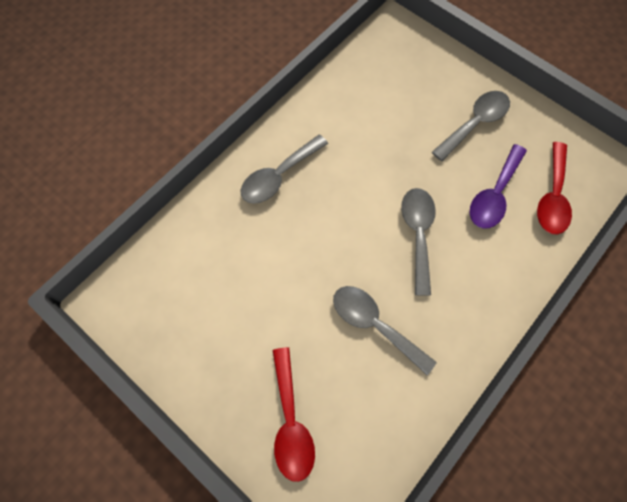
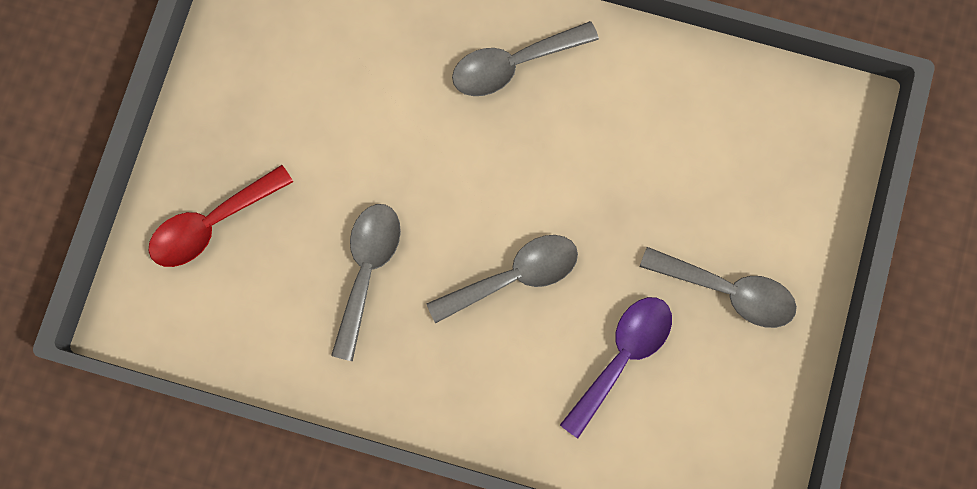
camera: 65 degrees right, 10 degrees up
(278, 176) = (513, 64): grey spoon -> grey spoon turned 45 degrees counterclockwise
(494, 195) = (622, 356): purple spoon -> purple spoon turned 120 degrees clockwise
(552, 197) = (658, 437): red spoon -> none

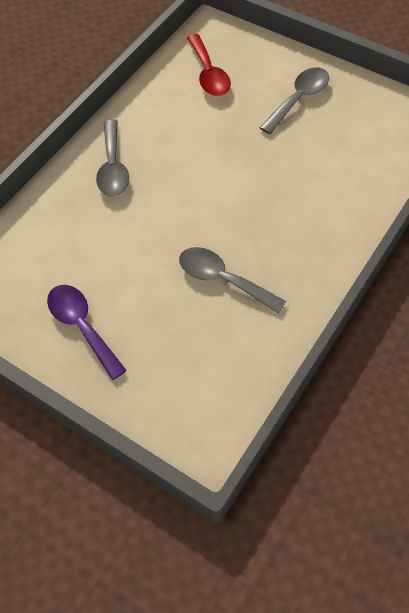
camera: 70 degrees left, 20 degrees down
(212, 224) = (152, 371): red spoon -> red spoon (209, 74)
(514, 276) = (255, 198): grey spoon -> none
(622, 356) = (324, 156): purple spoon -> purple spoon (82, 326)

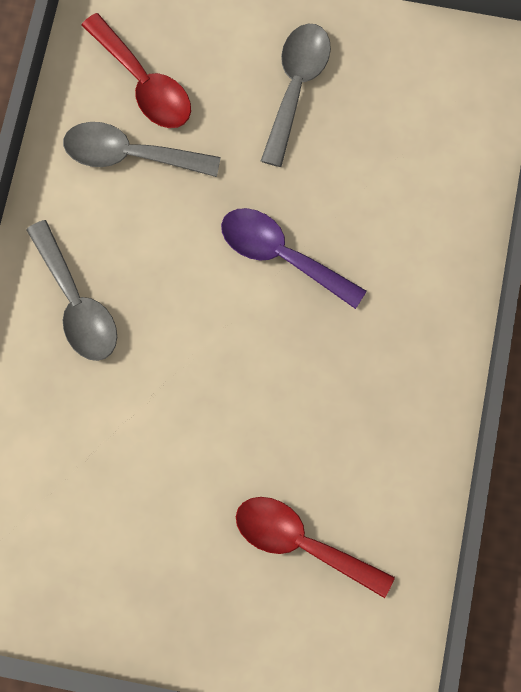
camera: 25 degrees left, 15 degrees up
(82, 326) = (154, 573): purple spoon -> purple spoon (281, 255)
(186, 342) = (301, 543): none -> red spoon
(222, 279) = (310, 431): grey spoon -> grey spoon (129, 155)

